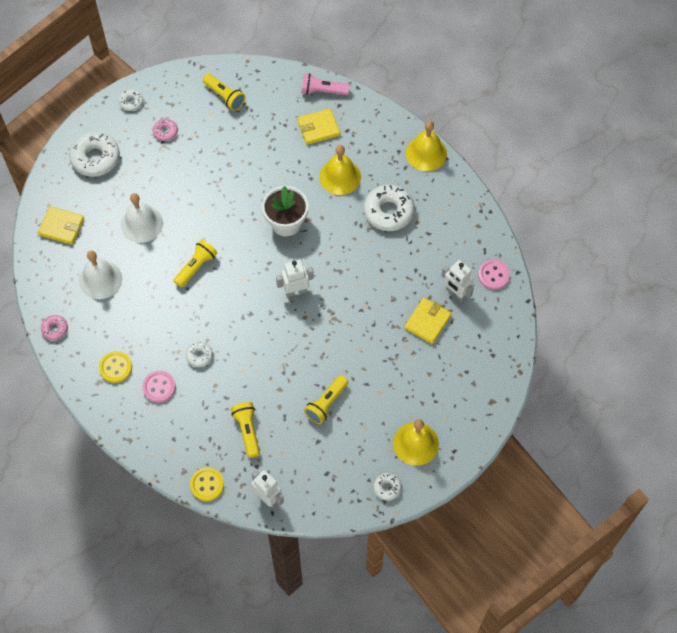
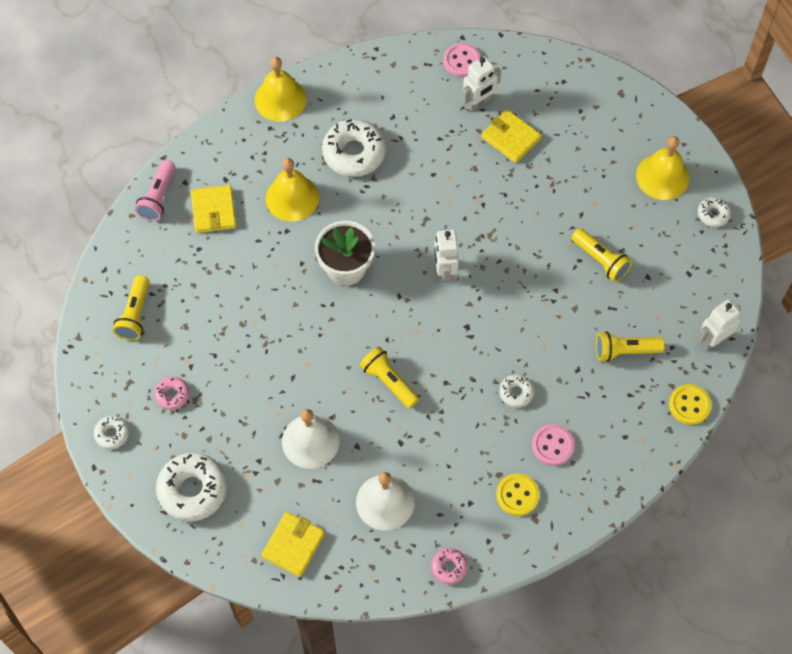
camera: 80 degrees left, 0 degrees up
(224, 96) = (135, 314): yellow flashlight -> yellow flashlight turned 135 degrees clockwise

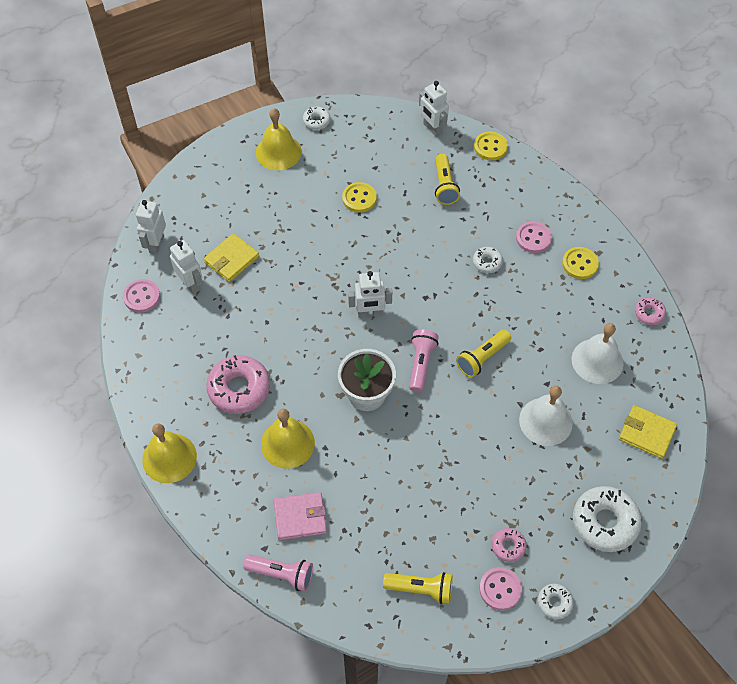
camera: 90 degrees left, 5 degrees down
(129, 385) = (500, 589): none -> pink button
(213, 211) = (300, 517): yellow wallet -> pink wallet
(354, 153) = (239, 389): white donut -> pink donut
(381, 320) = (421, 364): none -> pink flashlight
(527, 68) = (156, 244): none -> white robot
(600, 260) = (359, 198): yellow flashlight -> yellow button

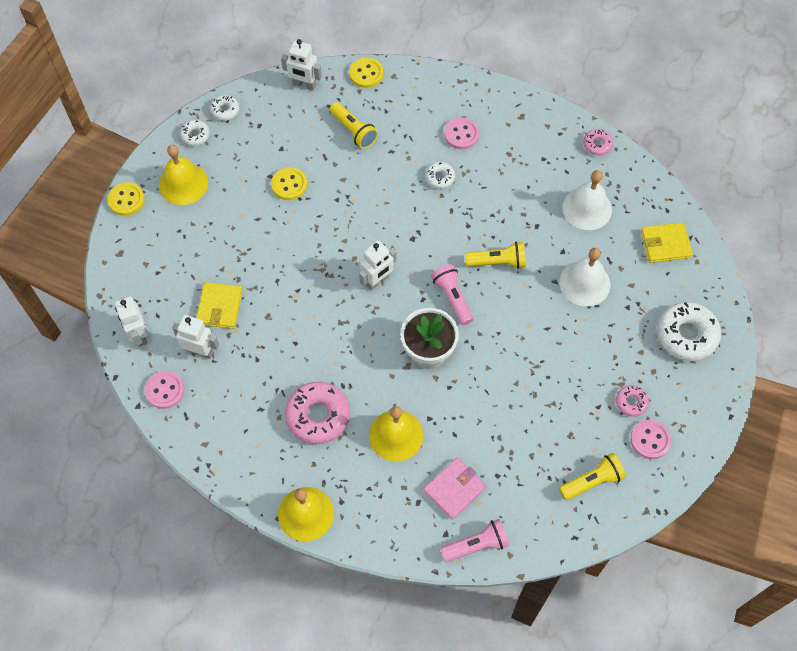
camera: 35 degrees left, 5 degrees up
(482, 358) = (497, 262): yellow flashlight -> yellow flashlight turned 105 degrees counterclockwise
(554, 602) = (696, 423): white donut -> white donut (225, 110)
(580, 264) = (514, 134): yellow button -> yellow button (126, 200)

